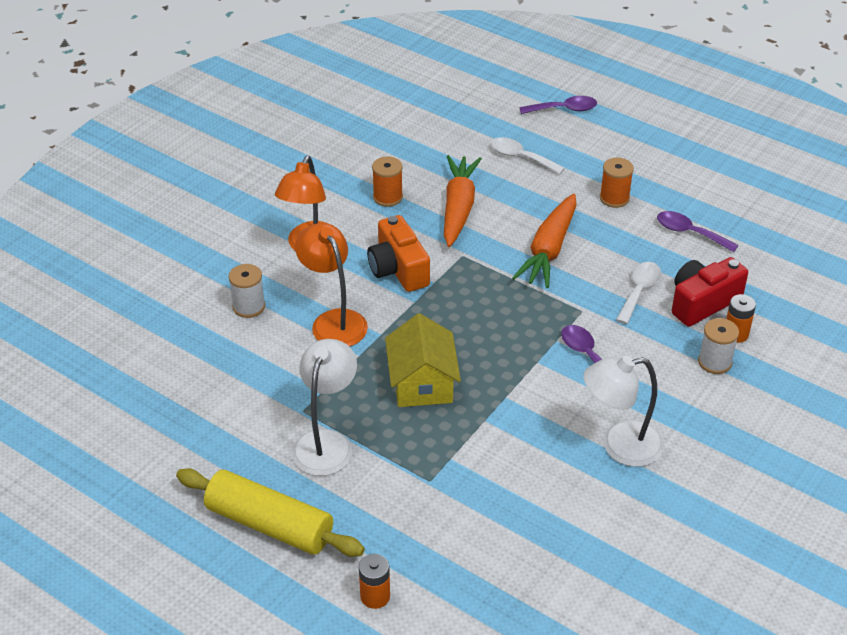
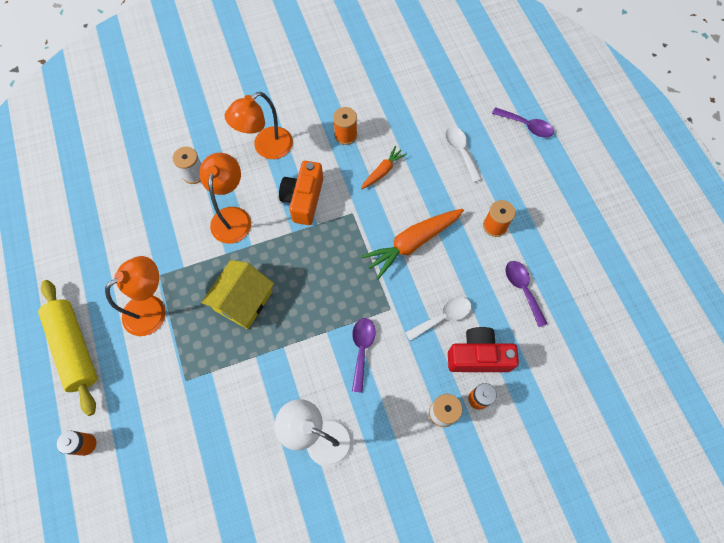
camera: 35 degrees right, 25 degrees up
(326, 442) = (152, 309): white lamp -> orange lamp
(458, 208) = (382, 171): orange carrot -> orange carrot, size x0.55

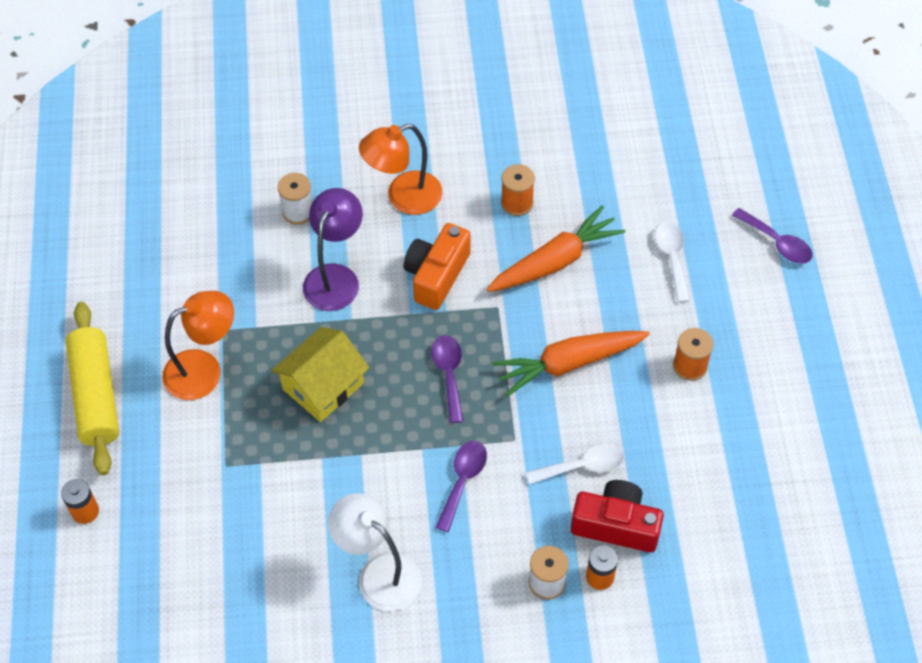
camera: 15 degrees right, 10 degrees down
(232, 216) = (335, 277): orange lamp -> purple lamp
(382, 171) = (554, 261): orange carrot -> orange carrot, size x1.81
(522, 289) = (703, 455): purple spoon -> purple spoon (449, 374)

